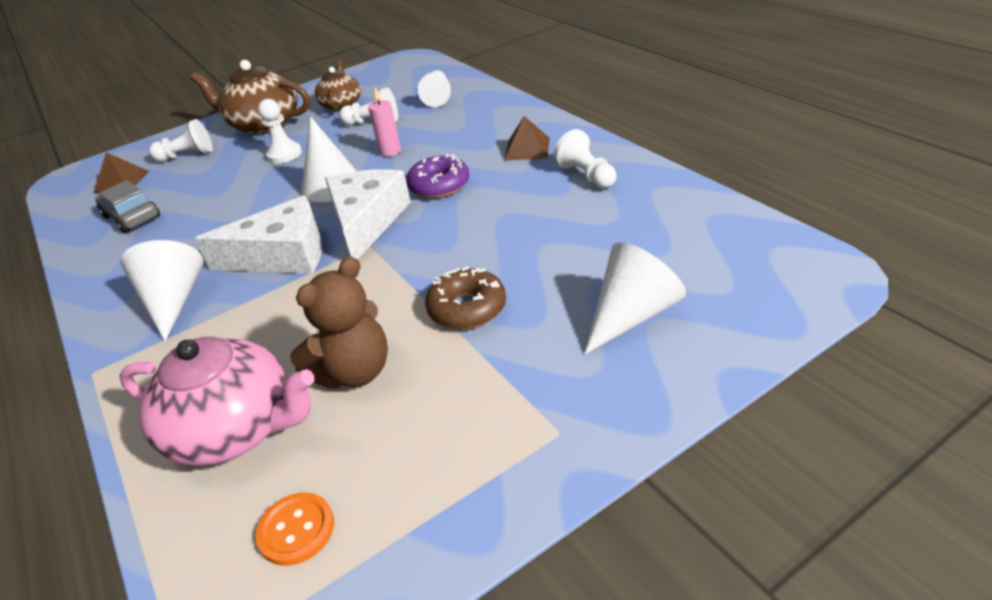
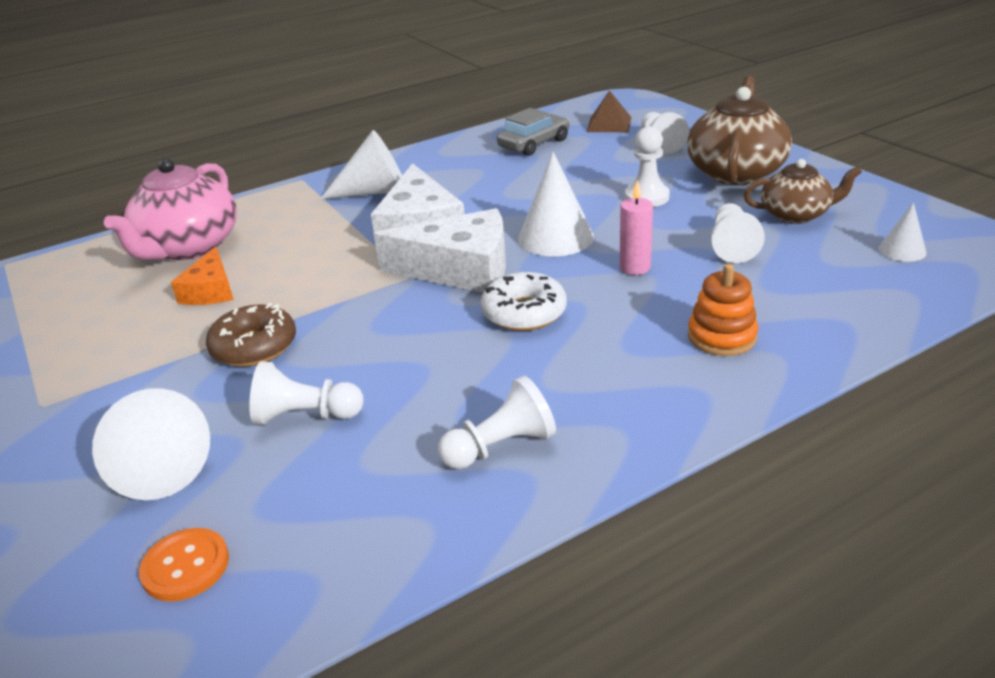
camera: 90 degrees right, 5 degrees down
(296, 530) = (68, 286): orange button -> orange button (185, 566)
(354, 372) = (210, 290): brown teddy bear -> orange cheese
(399, 78) = (902, 250): none -> white cone
(437, 97) = (821, 292): white pawn -> white pawn (305, 416)
(439, 185) = (524, 313): purple donut -> white donut
(479, 121) = (721, 337): none -> orange stacking toy
(527, 149) = (610, 386): brown pyramid -> none

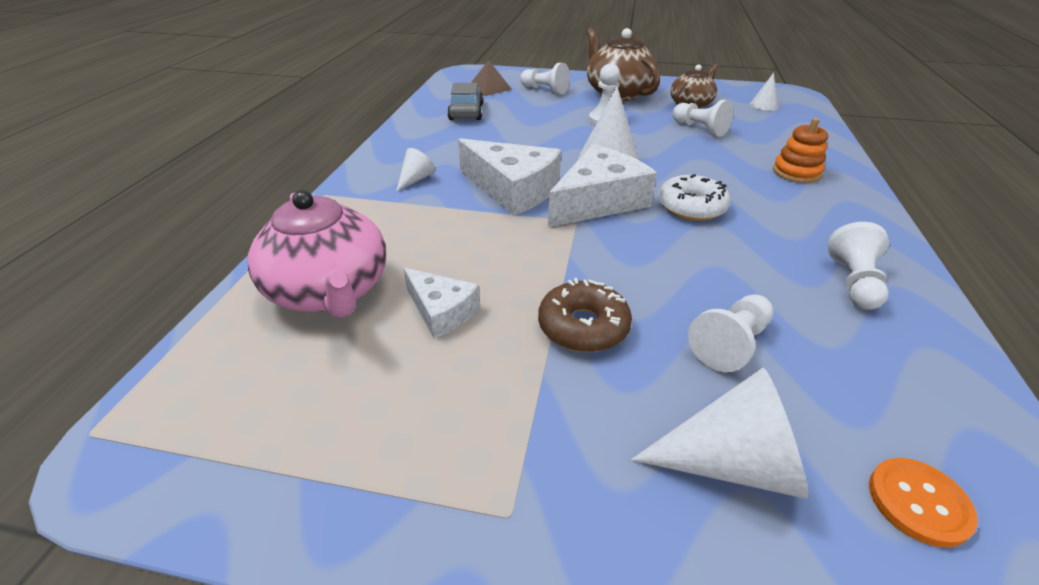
camera: 50 degrees left, 5 degrees up
(210, 290) = (441, 311): orange cheese -> white cheese
(375, 192) = (416, 179): white cone -> white cone, size x0.54
(635, 267) = (685, 158): pink candle -> none

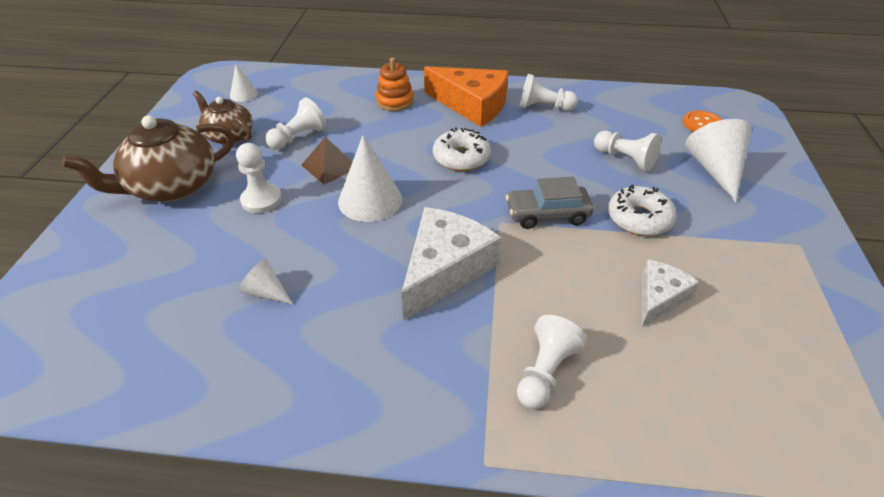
camera: 95 degrees left, 5 degrees up
(330, 291) = (671, 387): pink teapot -> none
(416, 179) = (428, 362): white cone -> white cone (266, 292)
(466, 112) = (199, 340): grey car -> grey car (547, 214)
(489, 88) = (93, 323): brown pyramid -> brown pyramid (330, 166)
(545, 90) = (132, 255): white pawn -> white pawn (545, 372)
(583, 326) = (639, 219): brown donut -> white donut
(598, 201) = (460, 208): white cheese -> none
(819, 222) = (472, 105): none -> orange cheese

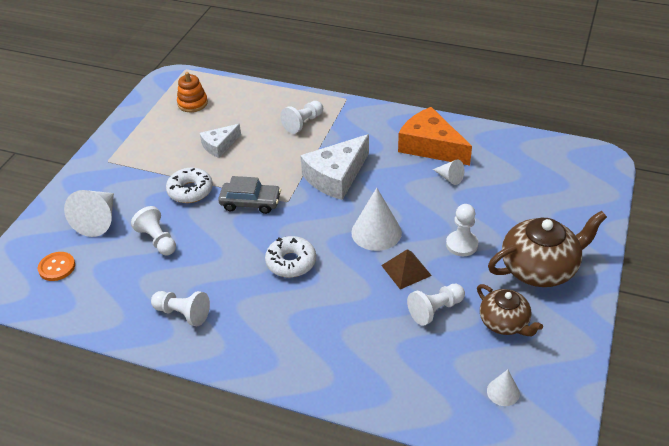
camera: 165 degrees left, 0 degrees up
(395, 101) = (331, 349): orange stacking toy -> orange stacking toy (192, 103)
(472, 105) = (252, 329): orange cheese -> orange cheese (430, 146)

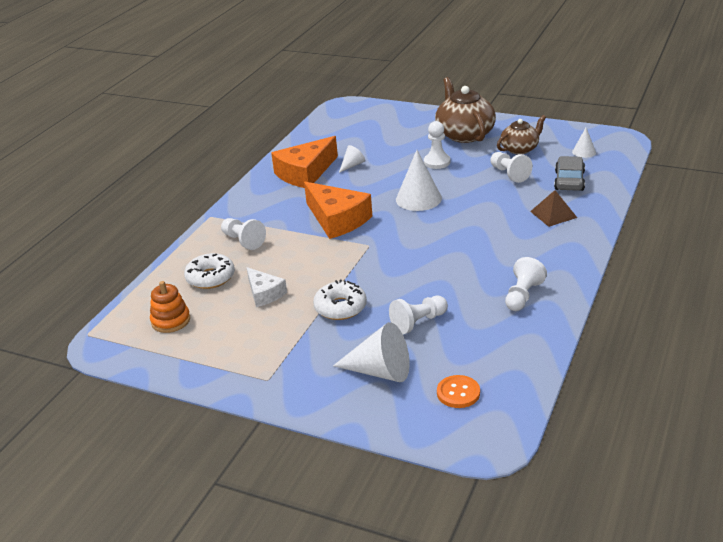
camera: 85 degrees left, 10 degrees down
(250, 203) = (367, 267): grey car -> grey car (569, 181)
(291, 262) = (454, 240): white donut -> white donut (210, 277)
(336, 176) = (337, 219): white cheese -> orange cheese
(406, 270) = (466, 185): brown pyramid -> brown pyramid (553, 214)

